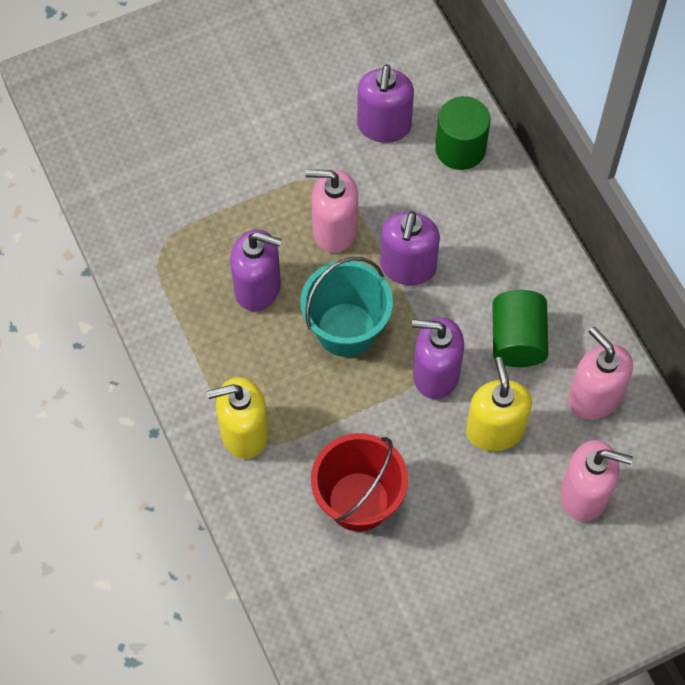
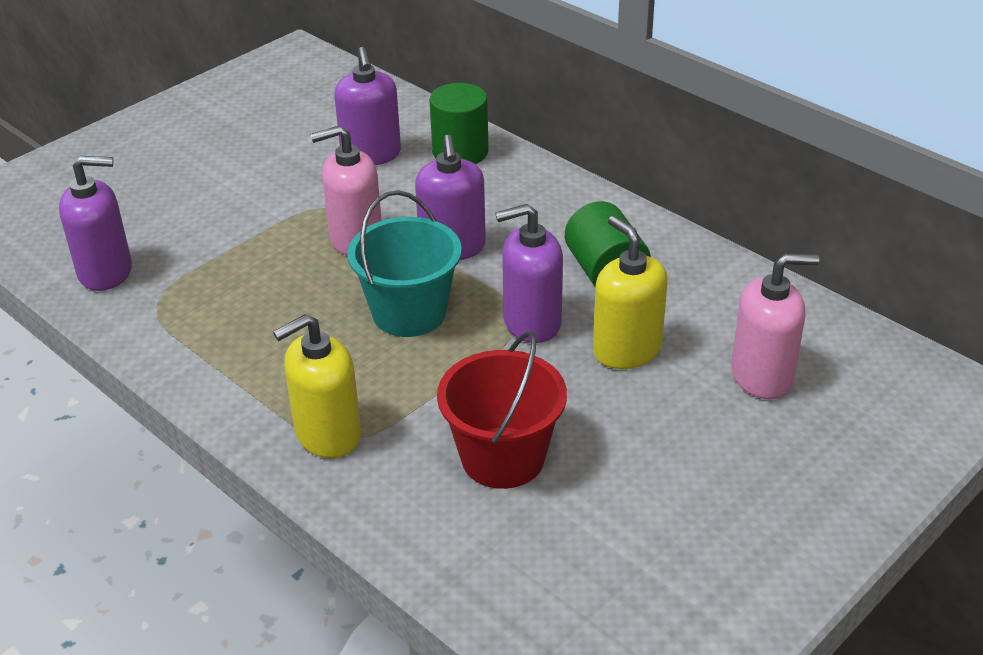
camera: 20 degrees left, 25 degrees down
(258, 288) = (288, 305): purple soap dispenser -> purple soap dispenser (106, 272)
(594, 397) = (717, 294): pink soap dispenser -> none

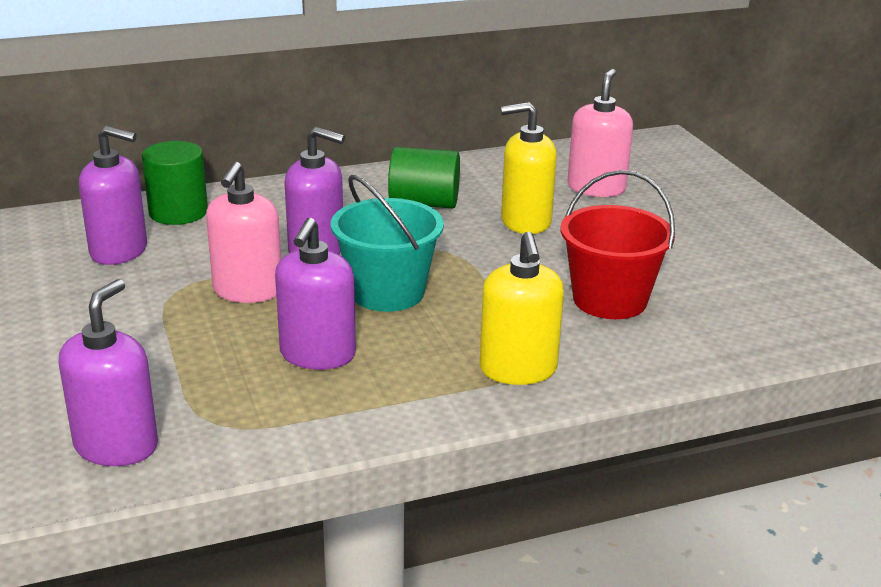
camera: 65 degrees left, 10 degrees down
(531, 322) = (456, 246): purple soap dispenser -> purple soap dispenser (317, 355)

